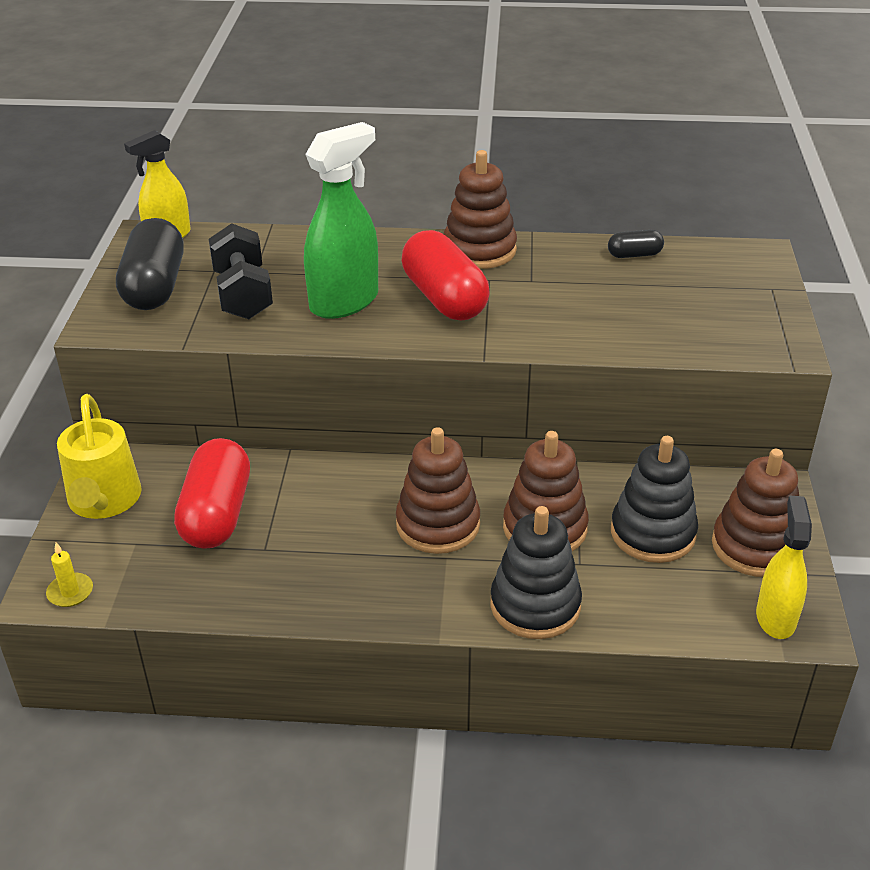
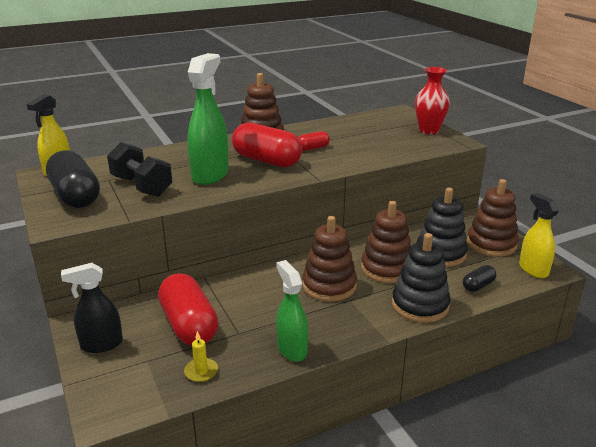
camera: 30 degrees left, 10 degrees down
(70, 592) = (124, 406): yellow candle -> yellow candle (201, 371)
(104, 501) = (101, 344): yellow watering can -> black spray bottle
(307, 599) = (292, 349): none -> green spray bottle
(534, 293) = (313, 148): none -> red capsule
(634, 255) = (343, 123): black capsule -> black capsule (478, 286)
(762, 311) = (429, 131): none -> red vase

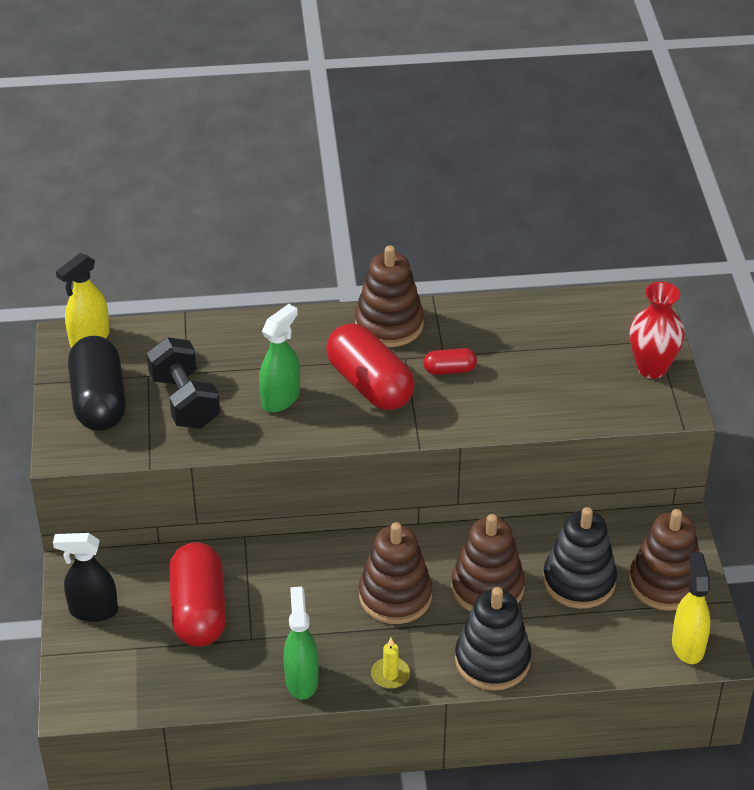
camera: 20 degrees right, 15 degrees up
(201, 371) = (189, 680): yellow candle -> yellow candle (390, 675)
(210, 175) = (280, 399): green spray bottle -> green spray bottle, size x0.66
(478, 286) = (590, 651): black capsule -> none

